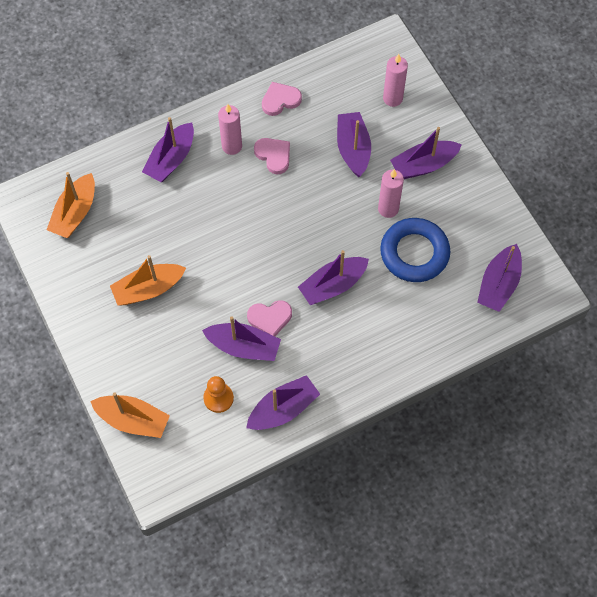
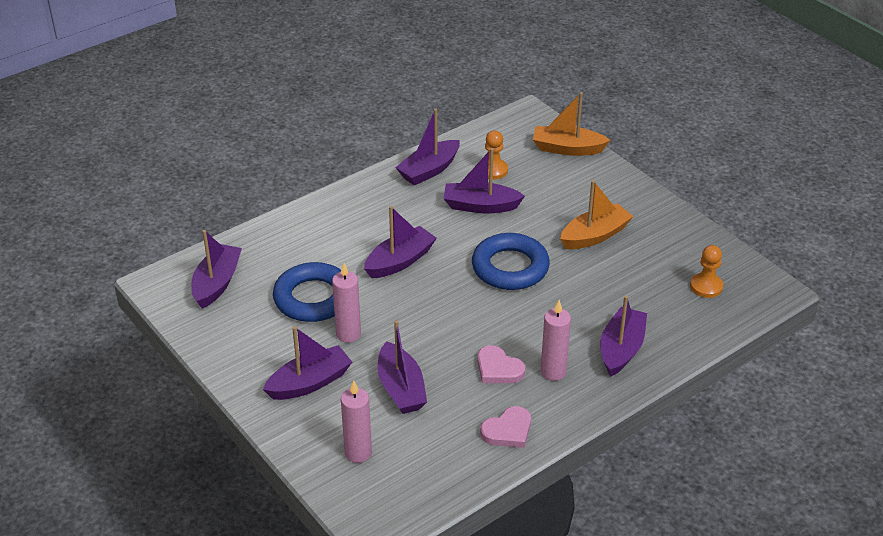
camera: 170 degrees right, 25 degrees down
(75, 213) = (706, 286): orange boat -> orange pawn
(236, 262) = (510, 267): none -> blue ring
(270, 318) = (460, 229): pink heart -> none

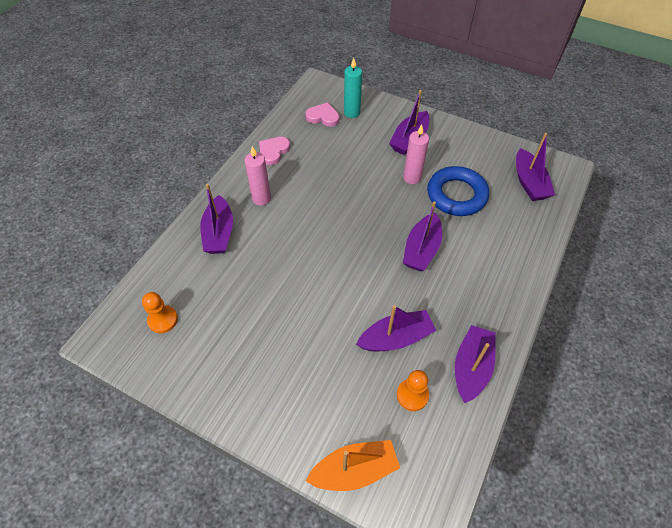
camera: 155 degrees right, 15 degrees up
(358, 453) = (352, 112): pink candle -> turquoise candle
(401, 388) = (353, 154): purple boat -> none
(498, 369) = (299, 188): pink heart -> pink heart (323, 117)
(510, 267) = (334, 276): blue ring -> none
(595, 236) = (277, 342): orange boat -> none

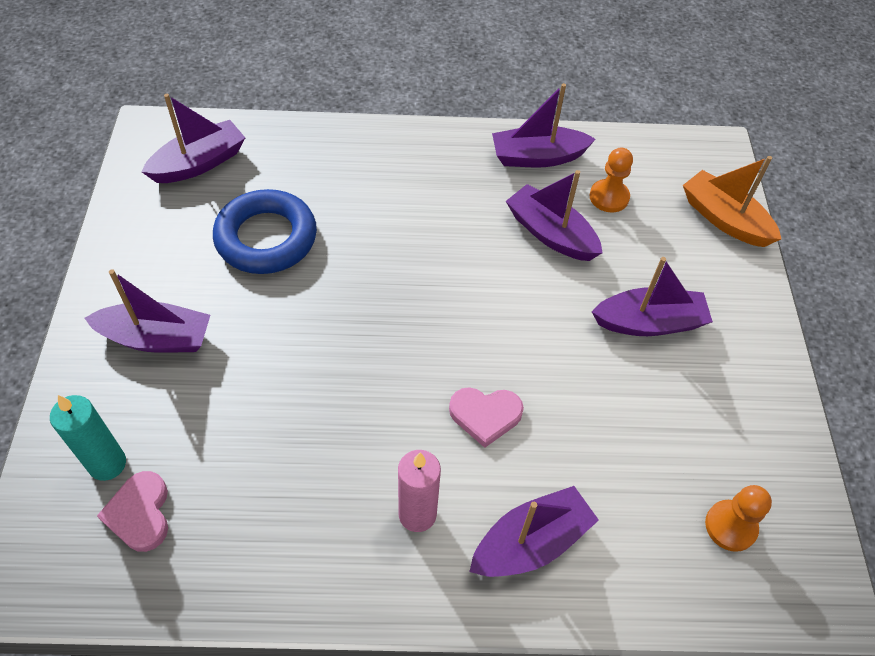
camera: 120 degrees left, 0 degrees up
(273, 151) = (285, 559): pink heart -> pink heart (485, 415)
(412, 178) = (254, 304): pink candle -> none
(421, 249) = (396, 249): purple boat -> purple boat (649, 322)

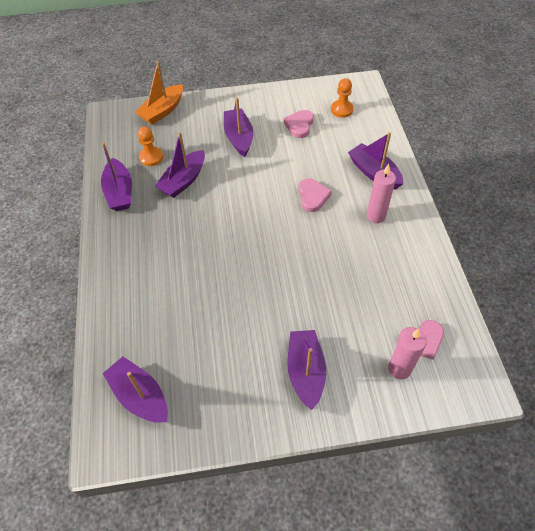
camera: 95 degrees left, 0 degrees up
(107, 464) = (399, 369): turquoise candle -> pink candle
(266, 238) = (209, 328): blue ring -> none
(681, 431) = (299, 125): none -> pink heart

